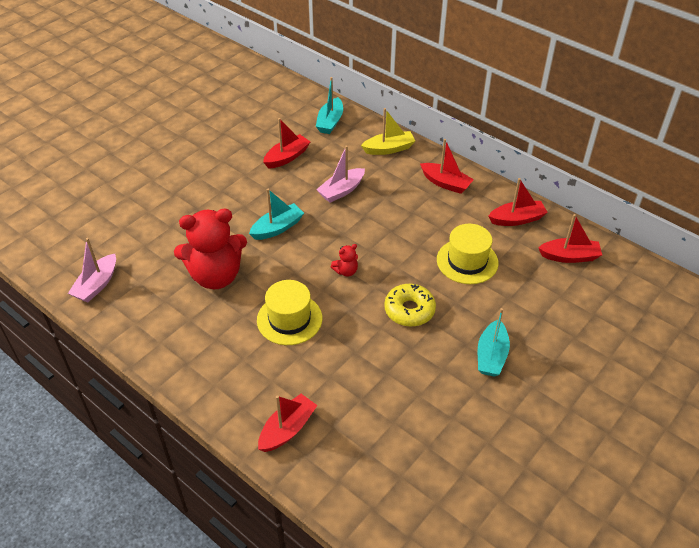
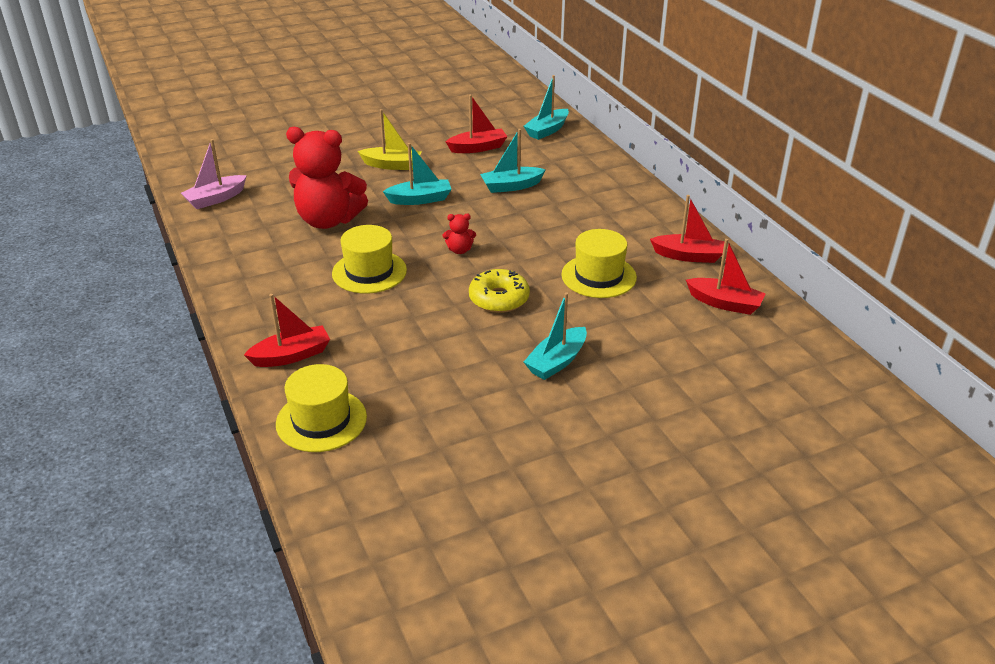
camera: 25 degrees right, 10 degrees down
(341, 191) = (511, 186): pink boat -> turquoise boat
(357, 484) = (321, 420): none -> yellow hat
(389, 149) = (592, 165): yellow boat -> yellow boat (392, 165)
(446, 183) = (631, 207): red boat -> none

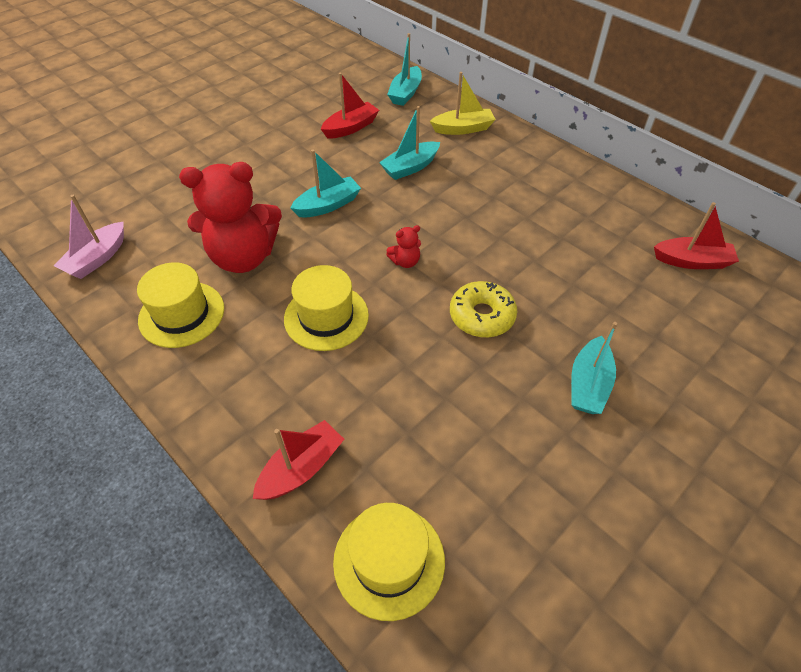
camera: 20 degrees left, 15 degrees up
(392, 165) = (275, 168): yellow boat -> yellow boat (463, 129)
(598, 276) = (559, 259): yellow hat -> yellow hat (181, 314)
(688, 256) = (624, 212): red boat -> none

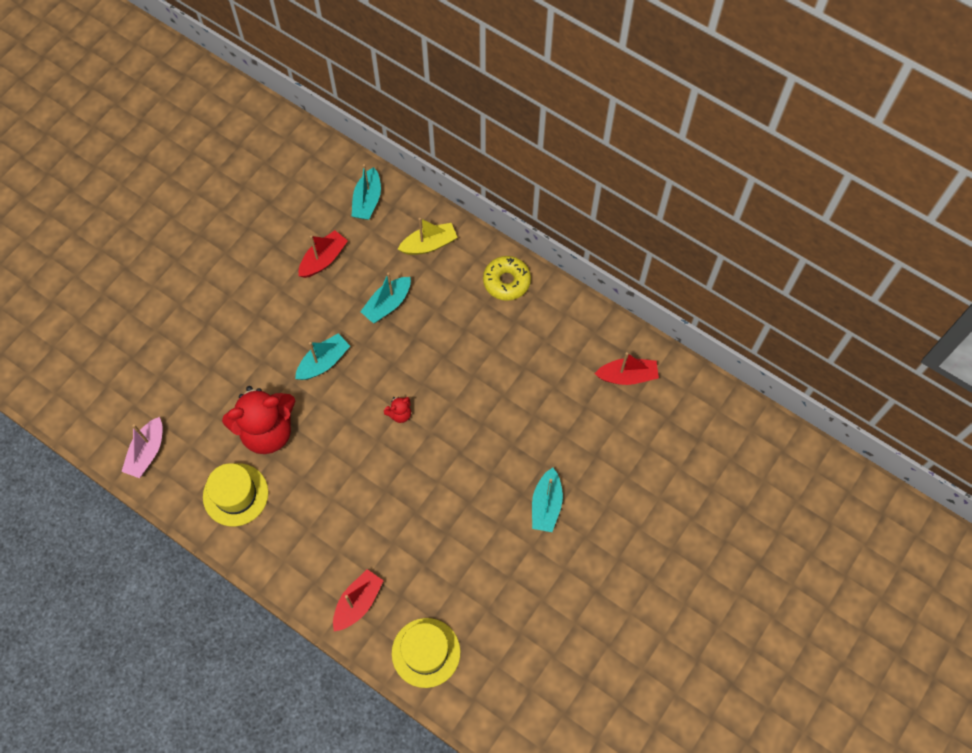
camera: 10 degrees left, 15 degrees up
(326, 317) = (348, 478): yellow hat -> none
(482, 316) = (466, 457): yellow donut -> yellow donut (506, 281)

